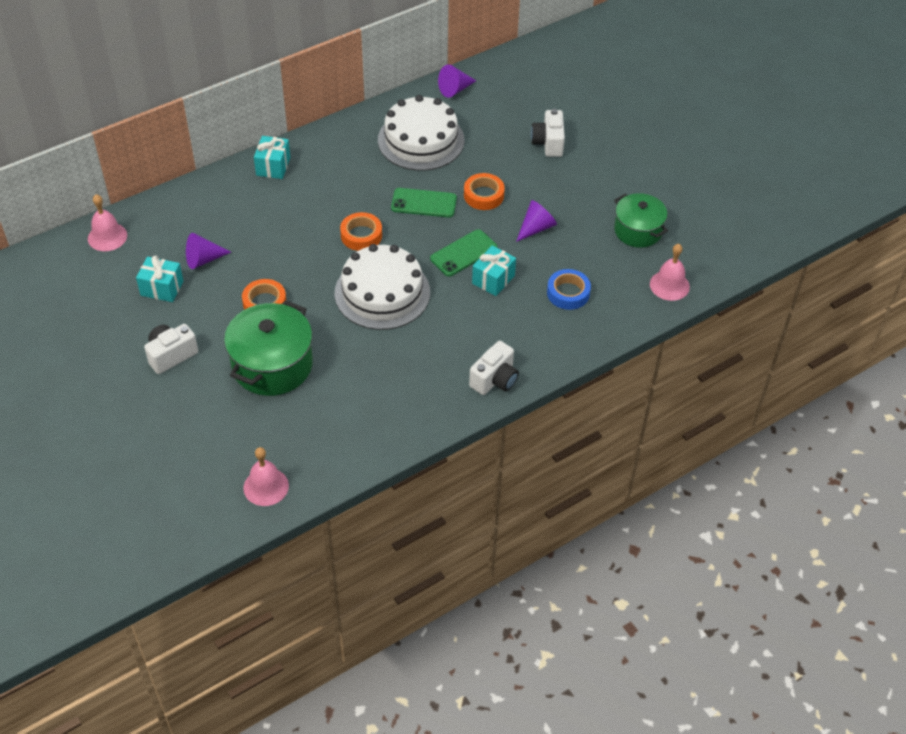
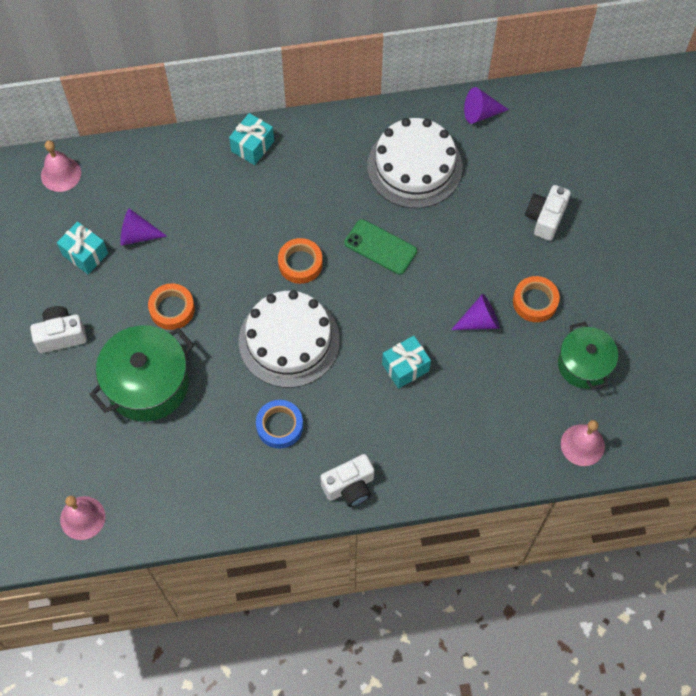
camera: 25 degrees right, 15 degrees up
(463, 253) = (391, 324): green phone -> none
(483, 195) = (445, 260): orange tape -> orange tape (535, 302)
(568, 293) = (473, 413): blue tape -> blue tape (279, 426)

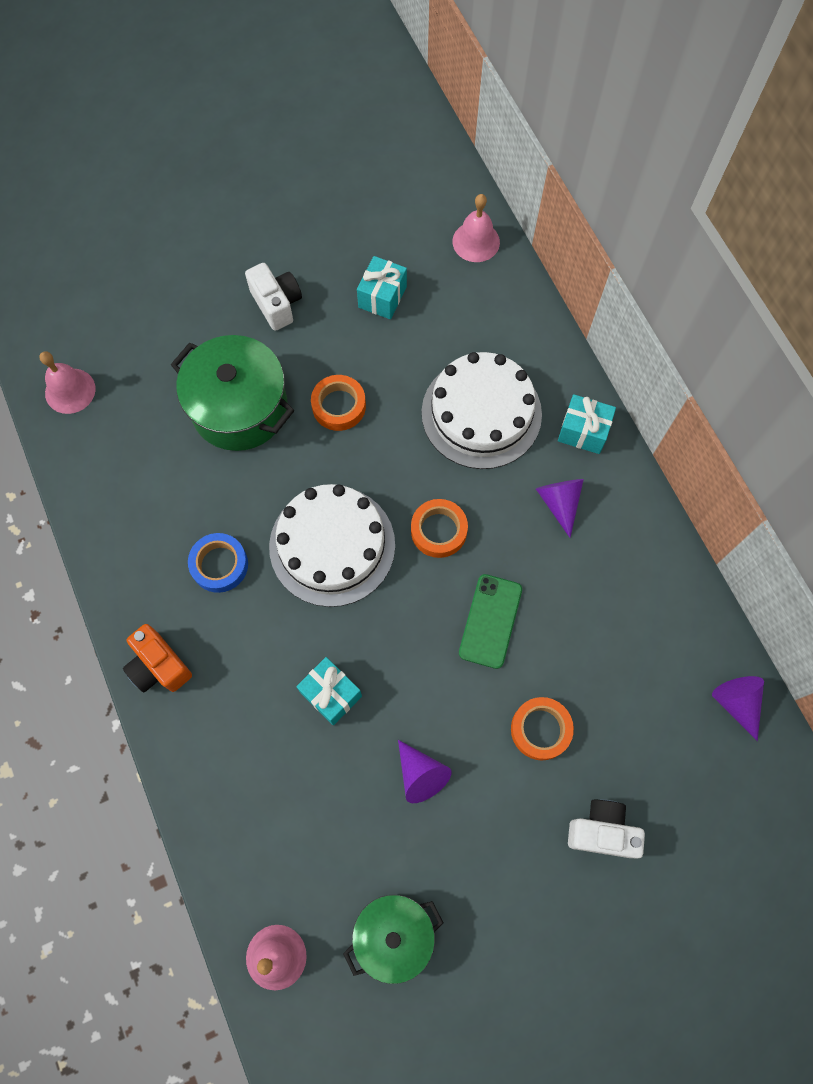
camera: 75 degrees right, 5 degrees up
(137, 235) = (423, 342): purple cone -> purple cone (559, 503)
(349, 487) = (159, 666): white camera -> orange camera
(414, 166) = (622, 635): white cake -> white cake (481, 413)
(535, 302) = (469, 844): orange tape -> orange tape (540, 729)

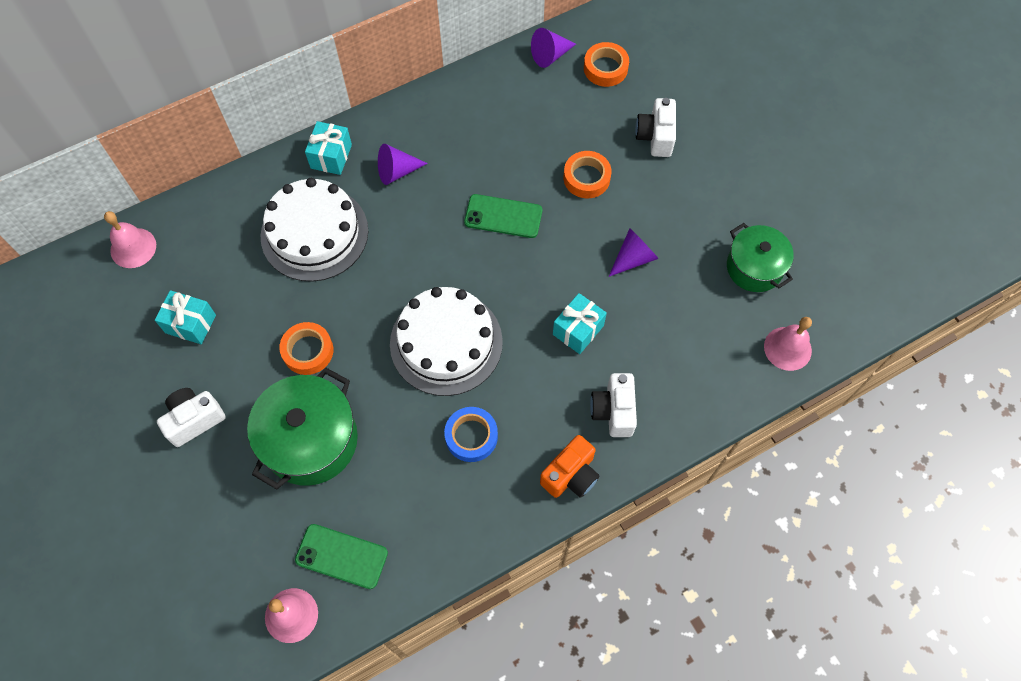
camera: 95 degrees left, 5 degrees down
(116, 435) = (341, 556): none -> green phone
(225, 723) = (613, 411): none -> white camera
(438, 531) = (427, 259): orange tape -> orange tape (605, 68)

